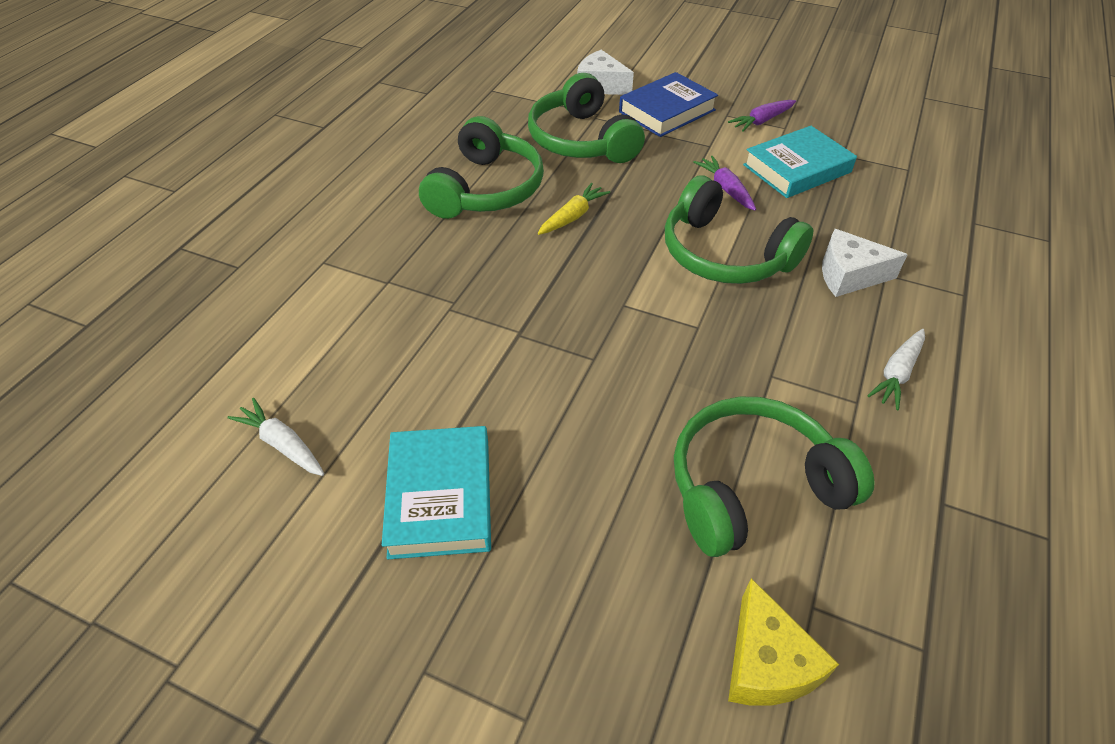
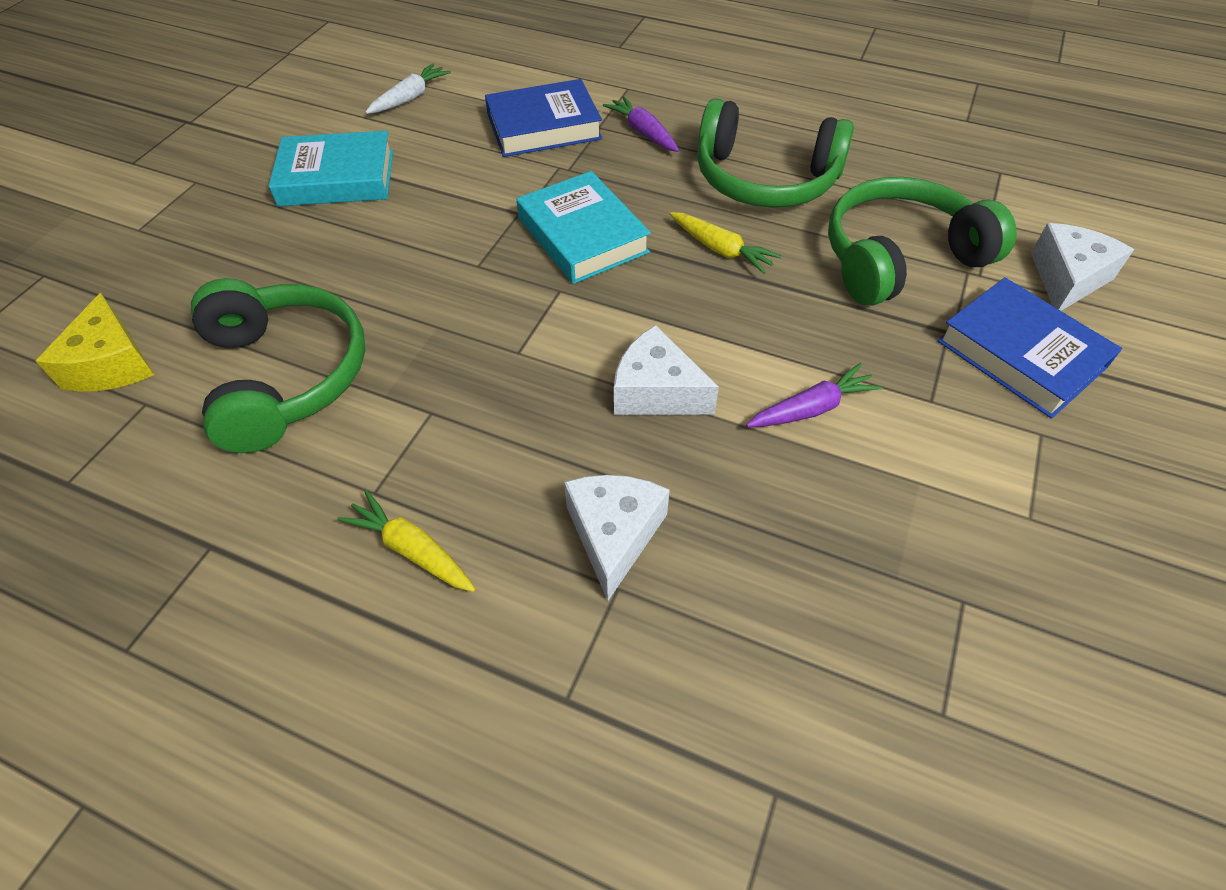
camera: 90 degrees right, 5 degrees up
(377, 321) = (544, 127): none -> blue book
(725, 254) = (656, 391): green headphones -> white cheese
(761, 121) = (1040, 483): purple carrot -> purple carrot (643, 132)
(767, 663) = (112, 364): yellow cheese -> yellow cheese turned 90 degrees counterclockwise
(797, 168) = (894, 514): turquoise book -> turquoise book (582, 235)
(897, 374) = (411, 549): white carrot -> yellow carrot

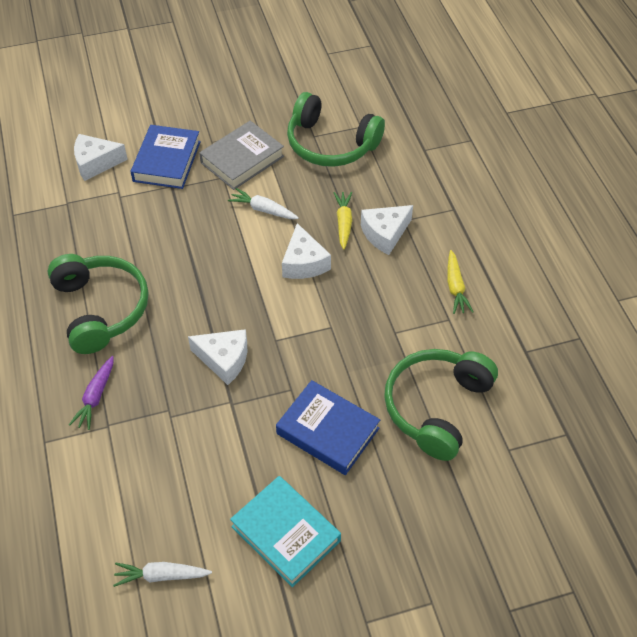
camera: 130 degrees left, 0 degrees up
(112, 364) = (509, 492): yellow cheese -> none
(544, 127) = (132, 457): blue book -> blue book (327, 431)
(582, 235) = (224, 360): turquoise book -> white cheese
(721, 250) = (183, 293): yellow carrot -> yellow carrot (343, 223)
(812, 408) = (263, 209): purple carrot -> white carrot
(899, 258) = (129, 224): green headphones -> green headphones (330, 144)
(962, 449) = (242, 159): none -> grey book

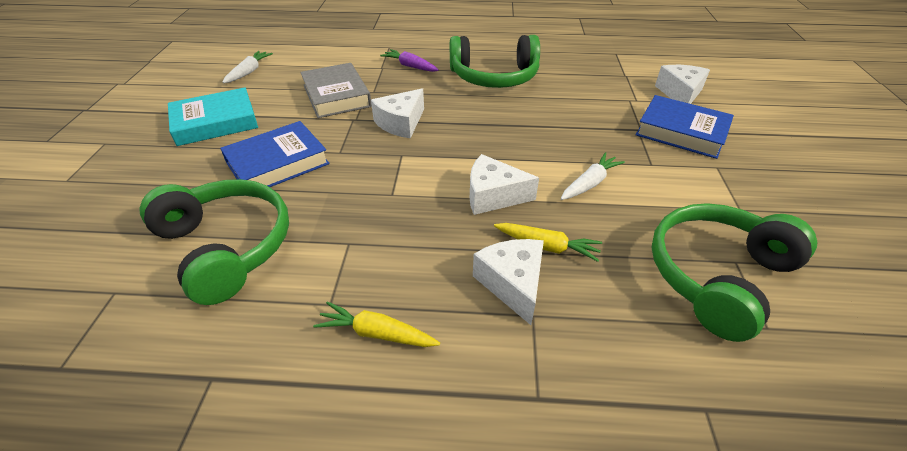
camera: 110 degrees right, 10 degrees down
(242, 159) = (683, 184): grey book -> grey book (336, 96)

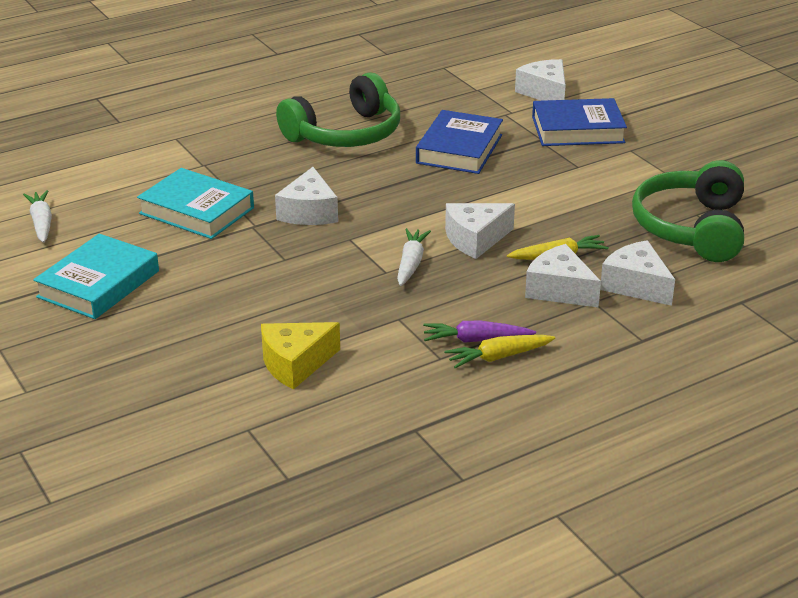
camera: 35 degrees left, 10 degrees down
(226, 247) = (295, 364): green headphones -> yellow cheese
(277, 163) = (235, 291): blue book -> blue book (459, 149)
(336, 96) = (196, 211): grey book -> turquoise book
(410, 66) = (235, 152): purple carrot -> purple carrot (476, 340)
(590, 183) = (543, 200): white carrot -> white carrot (411, 263)
(595, 318) = (636, 285): none -> white cheese

